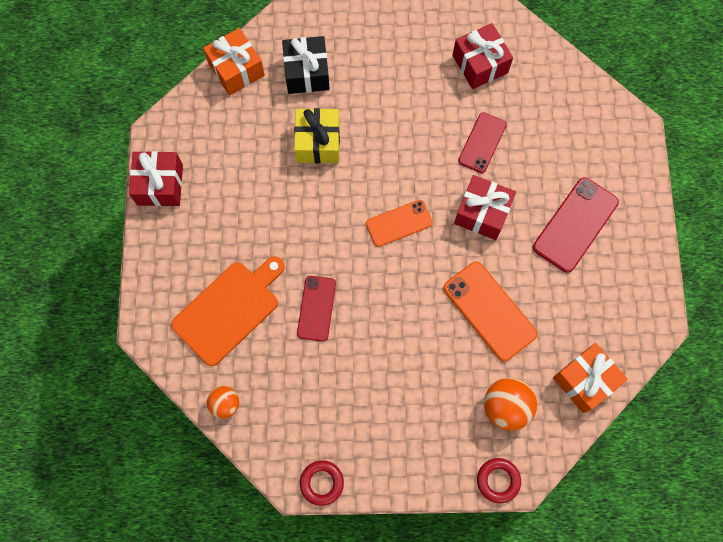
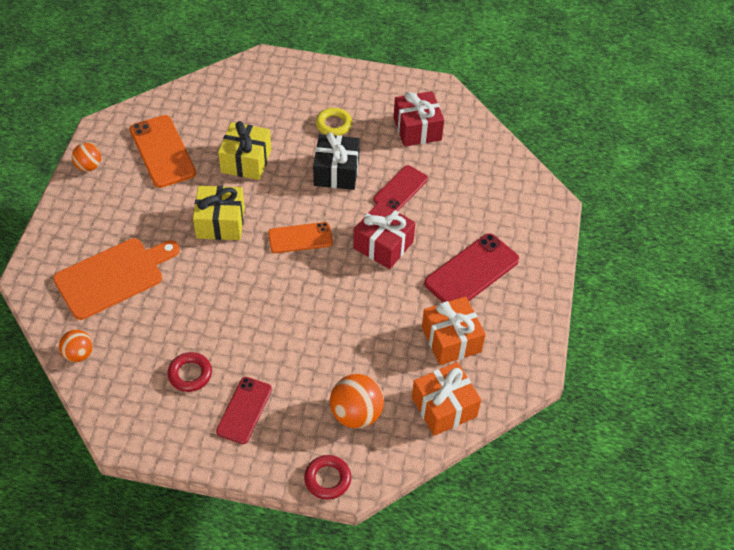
camera: 10 degrees right, 20 degrees down
(160, 185) = (89, 166): red gift -> orange ball
(236, 69) = (192, 93): orange gift -> orange gift (451, 339)
(307, 73) = (255, 107): black gift -> black gift (336, 172)
(315, 223) = (220, 222): none -> yellow gift
(316, 308) = (197, 292): red phone -> red phone (244, 410)
(322, 483) = (147, 443): red ring -> red ring (190, 374)
(394, 77) = (333, 125): none -> yellow ring
(489, 311) = (365, 327): orange phone -> orange phone (162, 151)

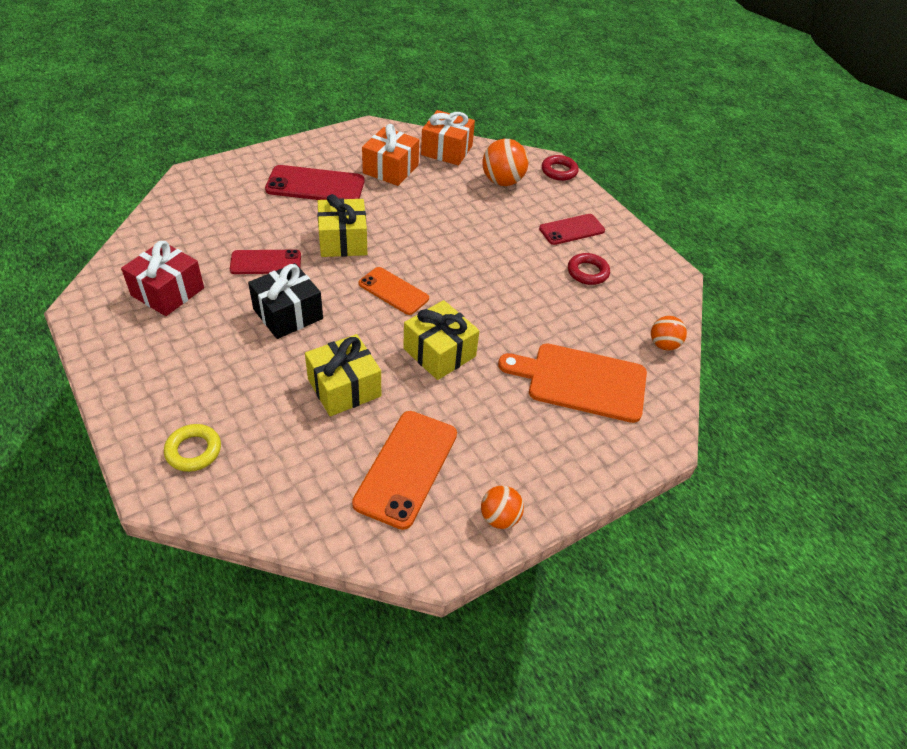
camera: 135 degrees left, 5 degrees down
(333, 125) = (220, 354): yellow ring -> yellow ring (193, 451)
(383, 245) = (343, 241): red gift -> yellow gift

